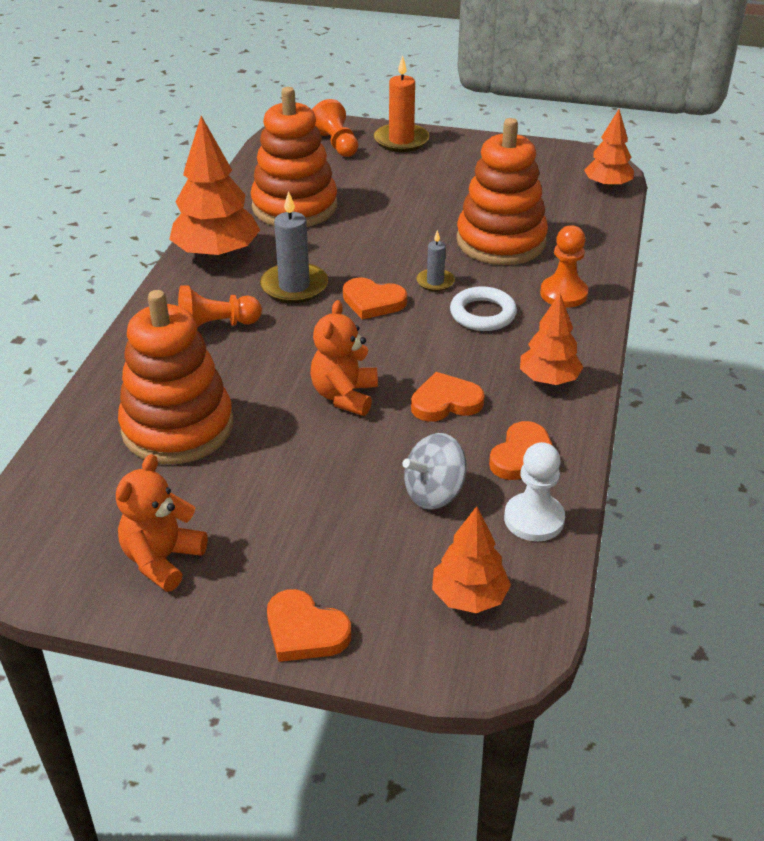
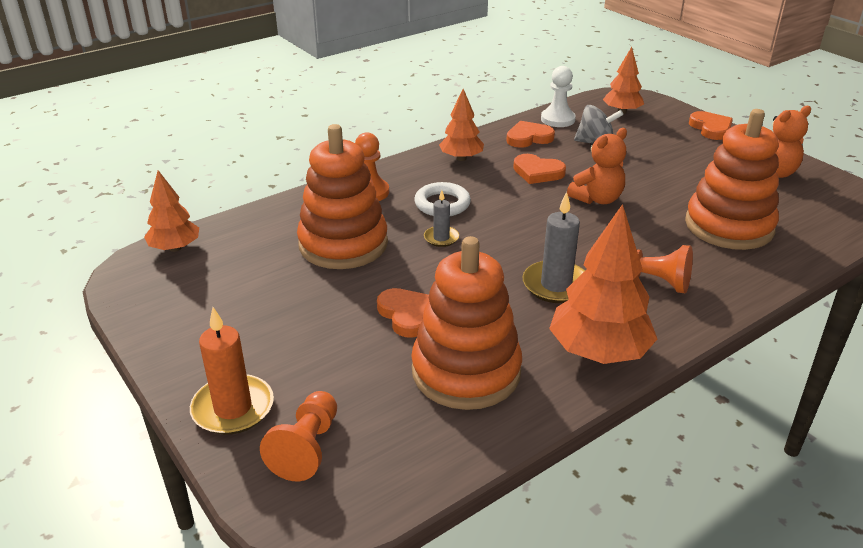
camera: 140 degrees left, 5 degrees down
(373, 302) = (507, 245): orange heart -> orange heart (407, 315)

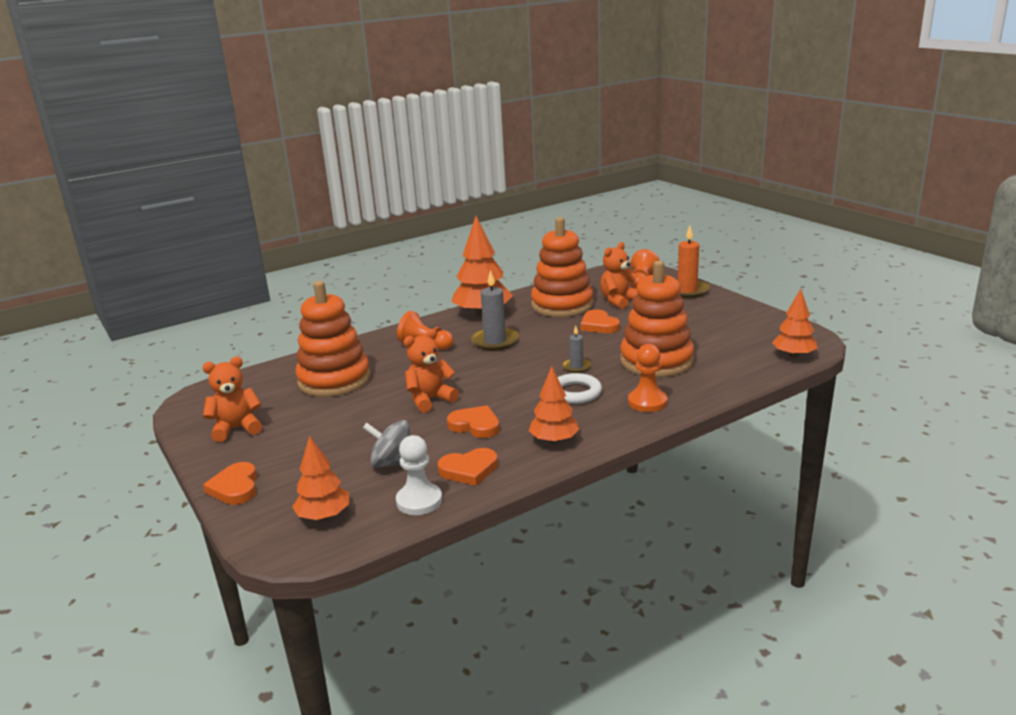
camera: 175 degrees left, 10 degrees down
(365, 380) = (619, 301): none -> orange teddy bear

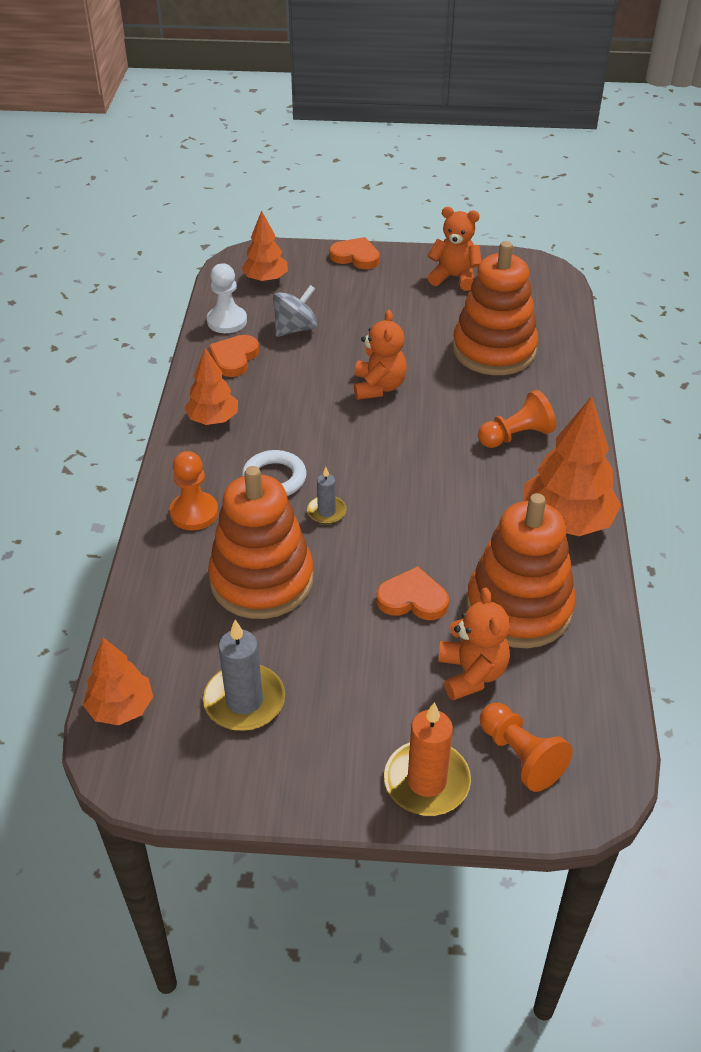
camera: 125 degrees right, 20 degrees up
(236, 429) = (454, 277): orange teddy bear -> orange teddy bear turned 90 degrees counterclockwise
(475, 425) = (297, 391): orange heart -> none
(495, 341) = (466, 488): grey candle -> grey candle (244, 701)

